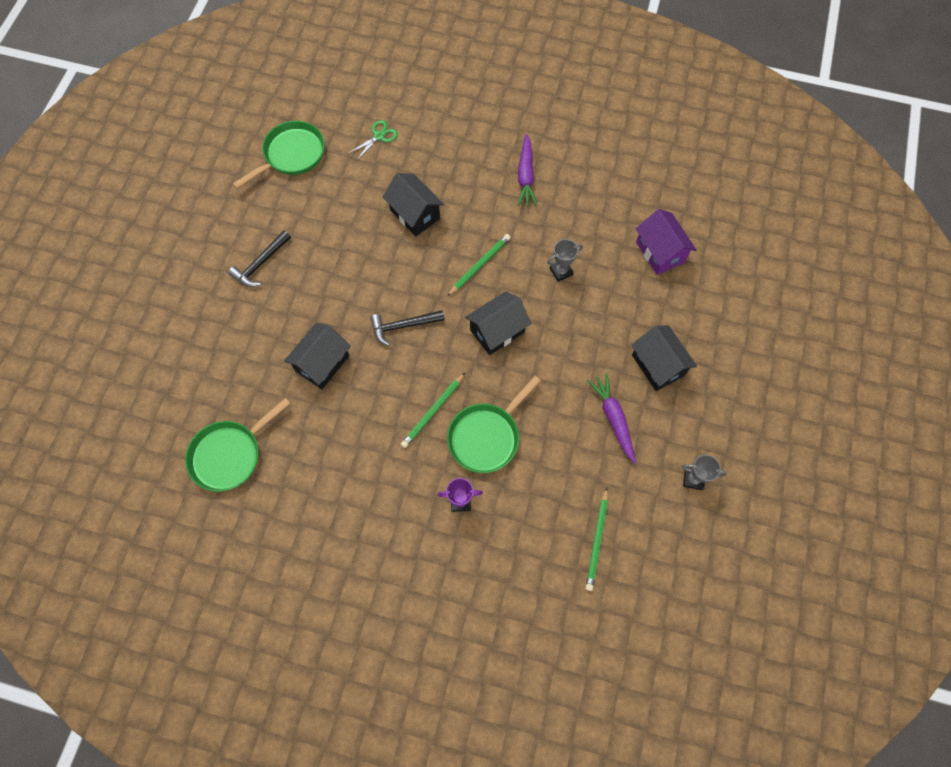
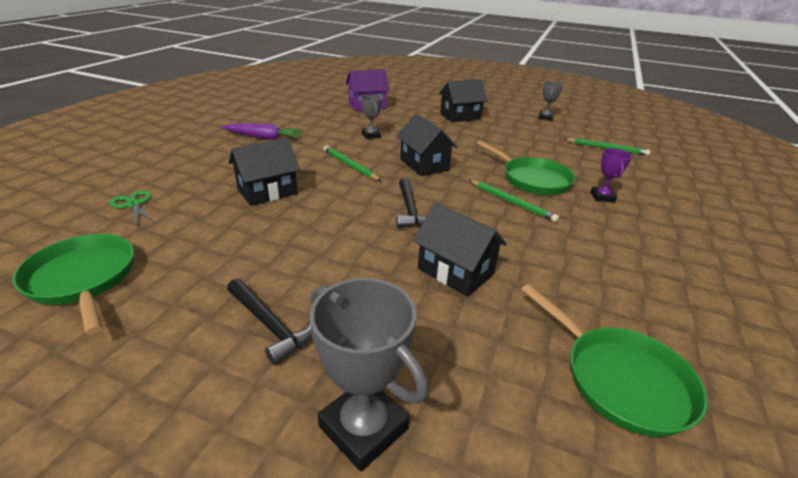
camera: 85 degrees left, 35 degrees down
(196, 323) = (363, 427): none -> grey trophy
(613, 418) = (505, 133): purple carrot -> none

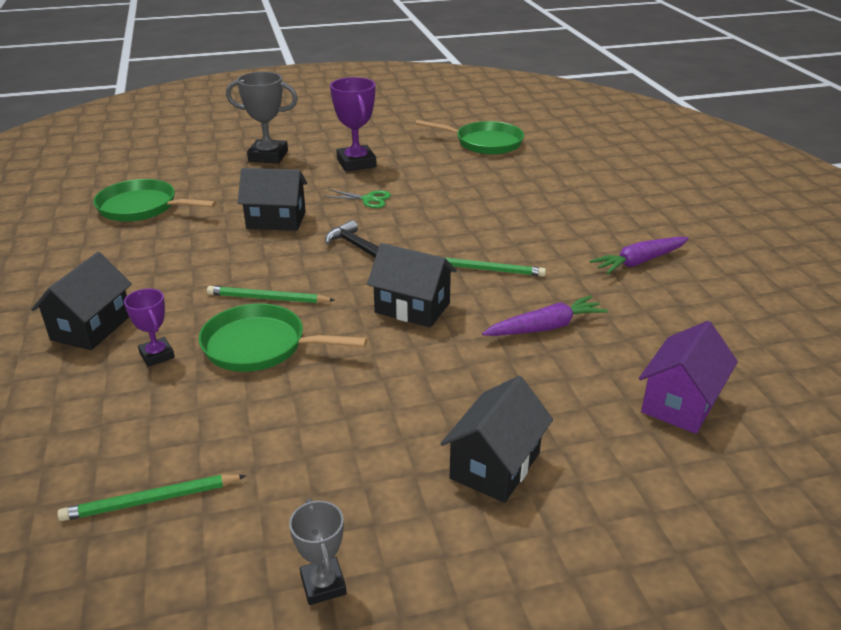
camera: 145 degrees right, 0 degrees up
(133, 204) = (562, 172): green scissors -> green scissors (368, 199)
(267, 192) = (500, 214): black house -> black house (91, 327)
(270, 325) = (356, 163): black hammer -> purple trophy
(371, 135) = (545, 327): grey trophy -> purple carrot

